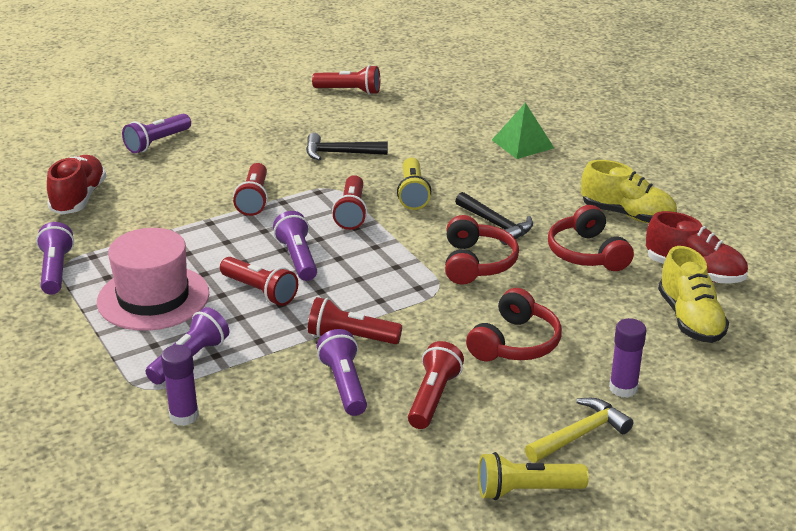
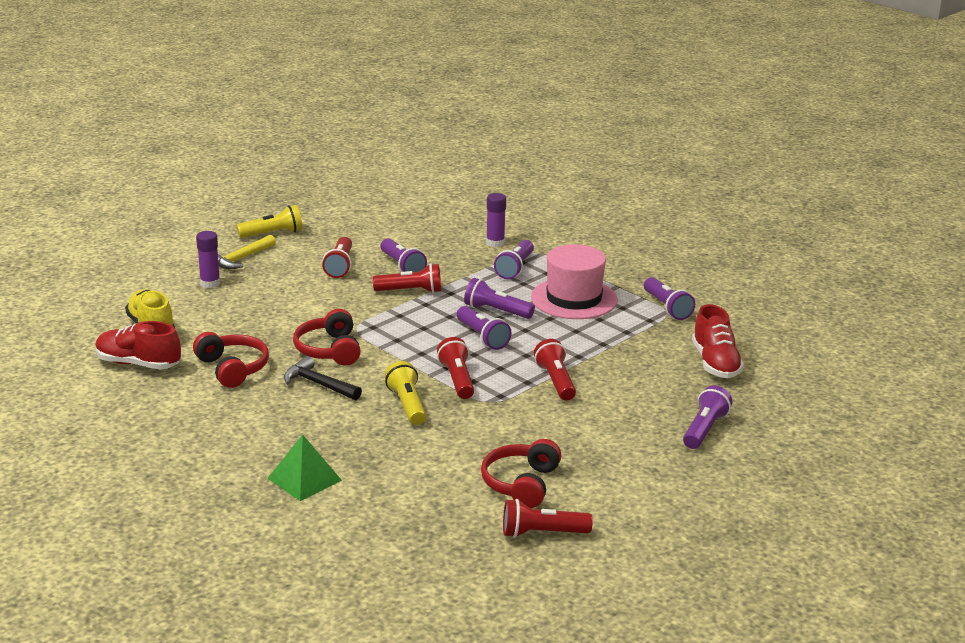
camera: 165 degrees right, 5 degrees down
(260, 291) = (496, 311): red flashlight -> purple flashlight
(339, 153) = (503, 441): black hammer -> none
(515, 343) = (289, 300): red headphones -> red headphones (521, 484)
(627, 215) = (191, 408): yellow shoe -> none

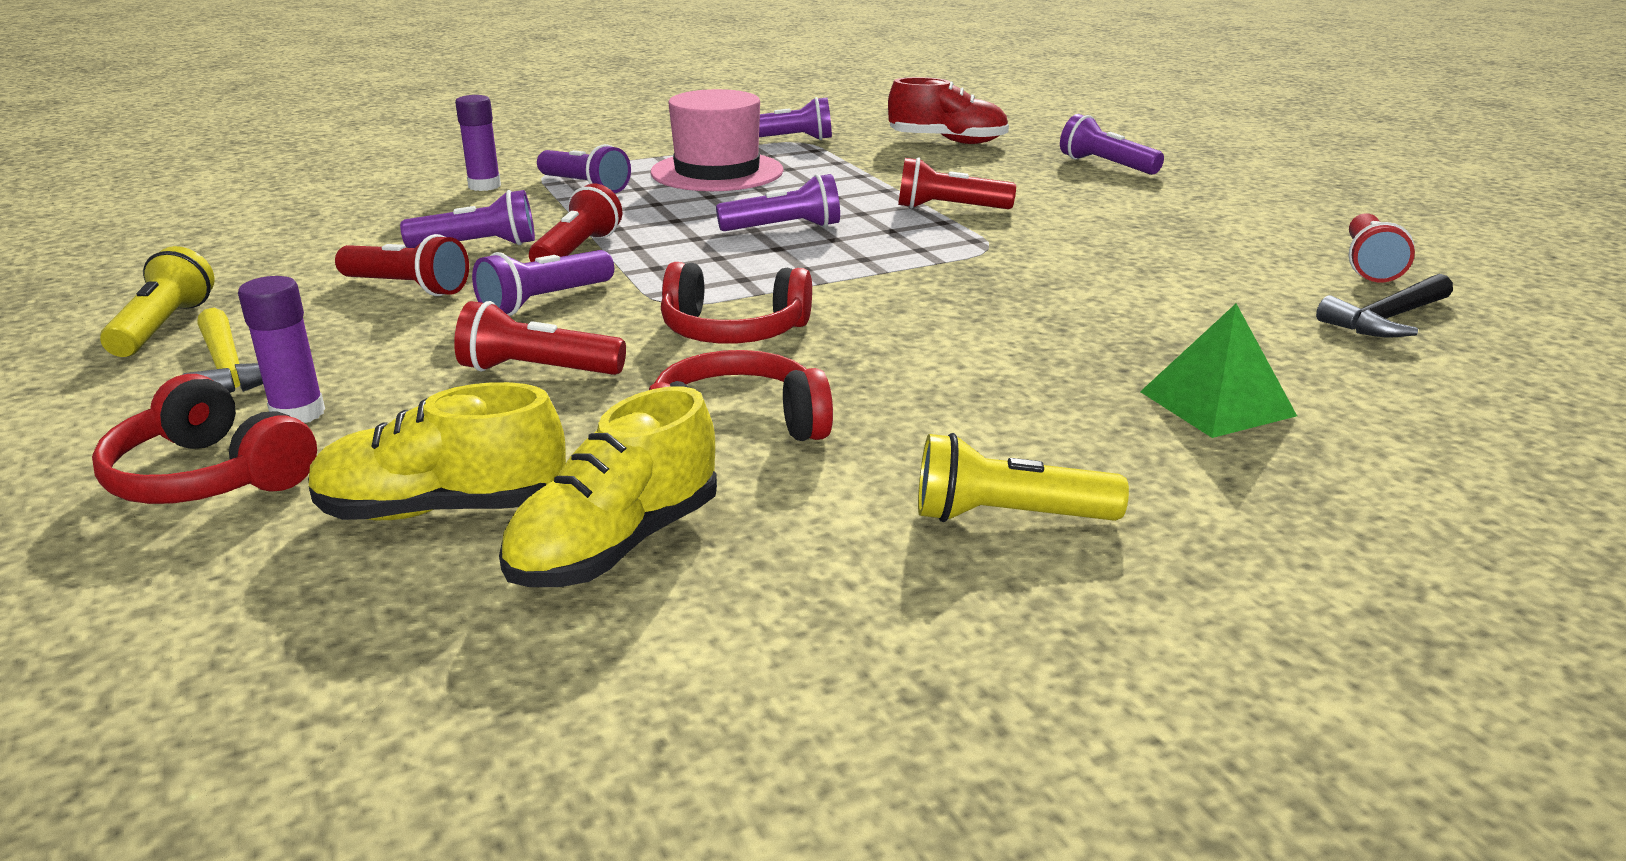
camera: 70 degrees left, 0 degrees up
(138, 364) = (616, 545): red shoe -> yellow shoe
(318, 384) = (860, 354): black hammer -> black hammer (1386, 319)
(407, 405) = (974, 297): yellow flashlight -> yellow flashlight (1007, 517)
(457, 379) = (909, 258): red flashlight -> red flashlight (537, 371)
(496, 311) = (709, 211): purple flashlight -> purple flashlight (545, 301)
(521, 484) = (1235, 260): red headphones -> red headphones (210, 476)

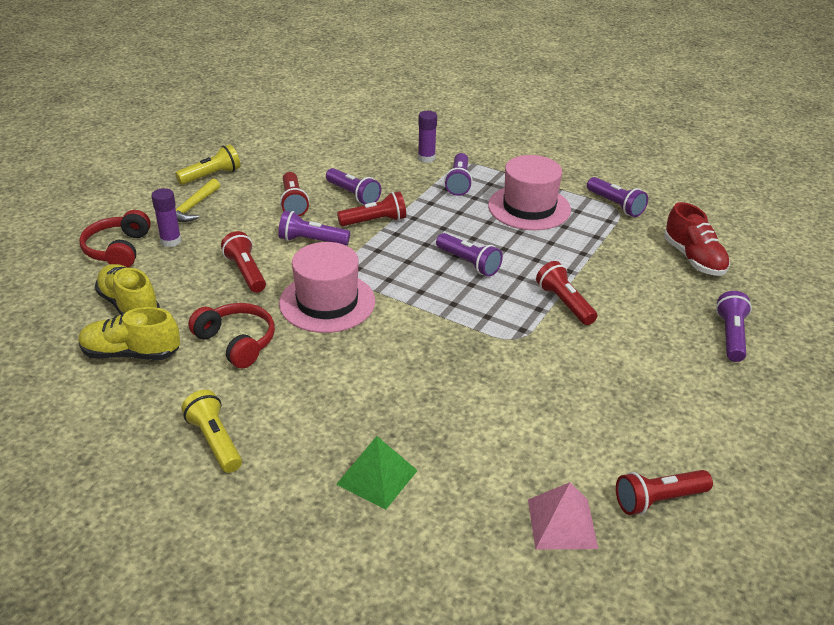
camera: 55 degrees right, 10 degrees up
(733, 331) = (327, 302): red headphones -> pink hat
(1386, 319) = (562, 523): black hammer -> pink pyramid

